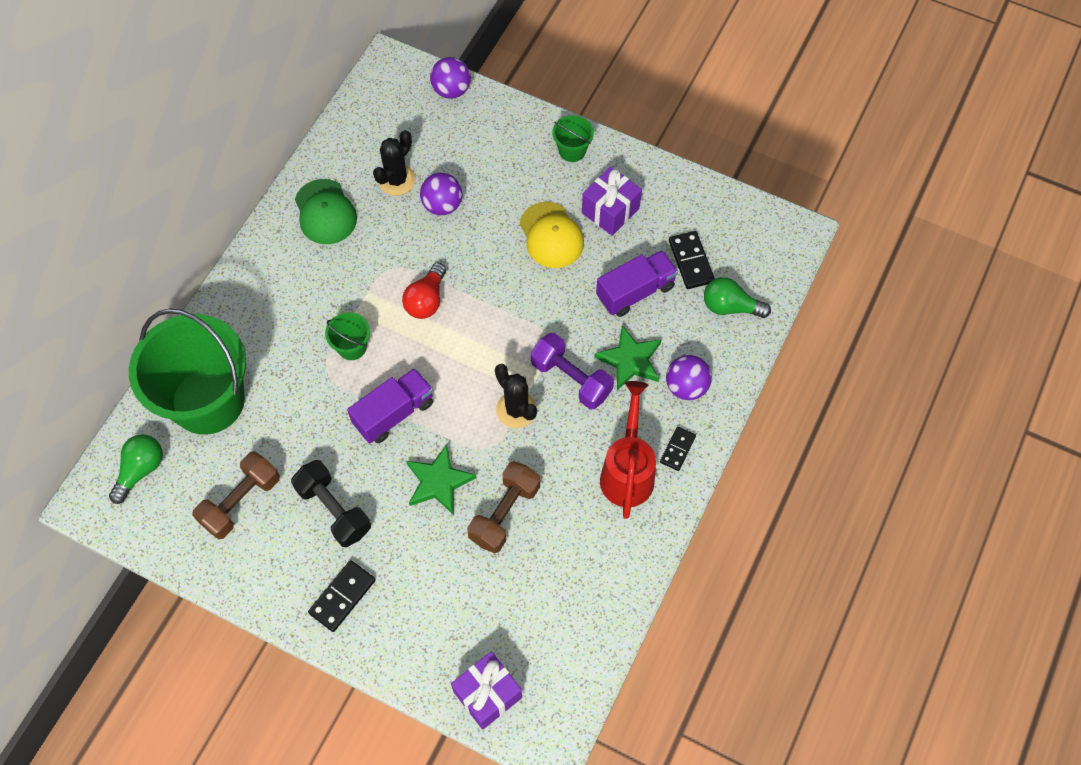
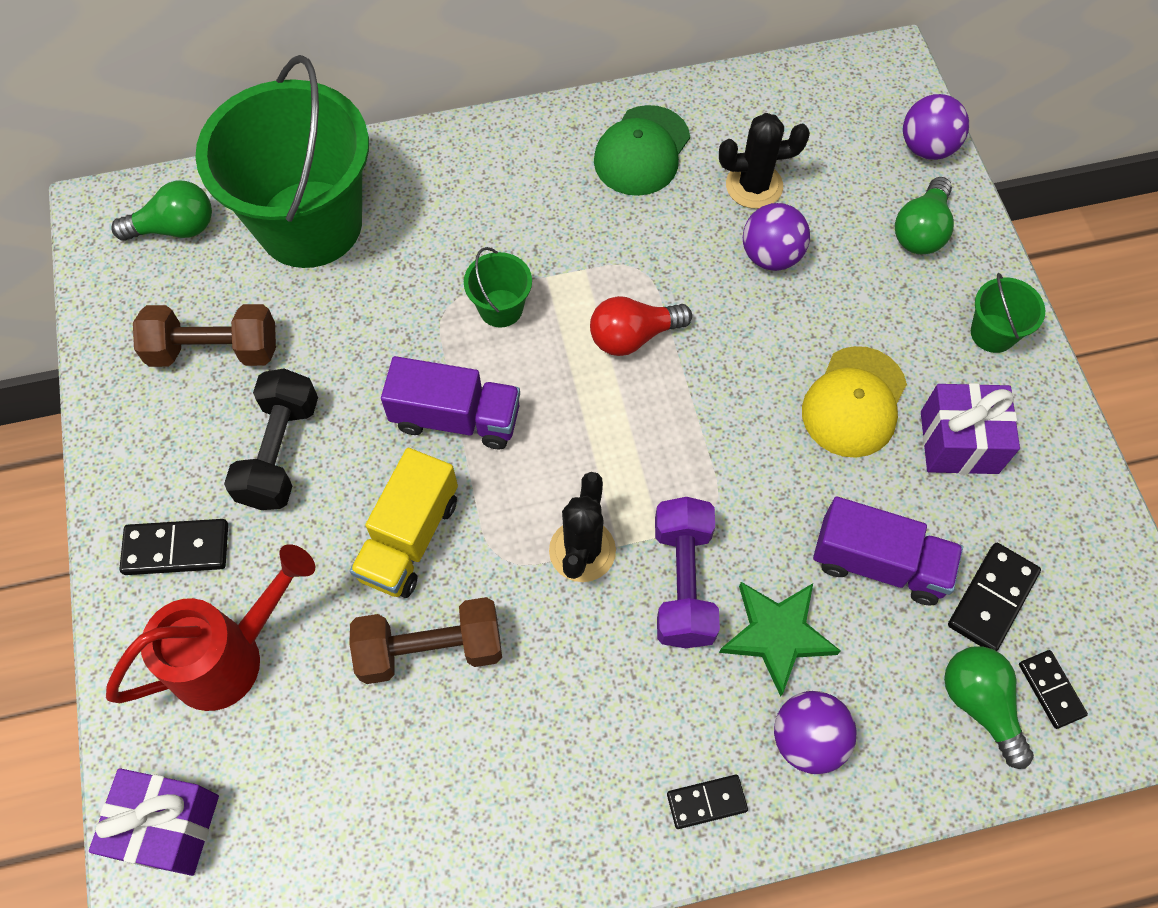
camera: 50 degrees right, 0 degrees up
(438, 482) = (409, 538): green star -> yellow truck
(492, 132) = (921, 230): none -> green light bulb
(628, 470) = (619, 759): red watering can -> red watering can (231, 655)
(748, 274) = (1050, 690): none -> black domino

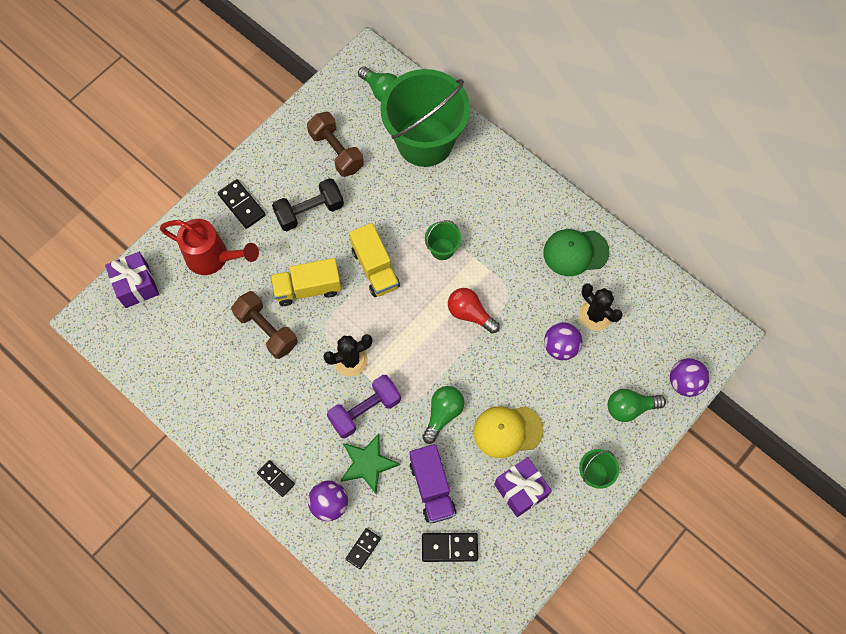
camera: 55 degrees right, 5 degrees up
(456, 418) = (375, 268): purple truck -> yellow truck
(979, 704) = (394, 568): green light bulb -> green light bulb (443, 414)
(1050, 690) = (422, 596): black domino -> black domino (363, 548)

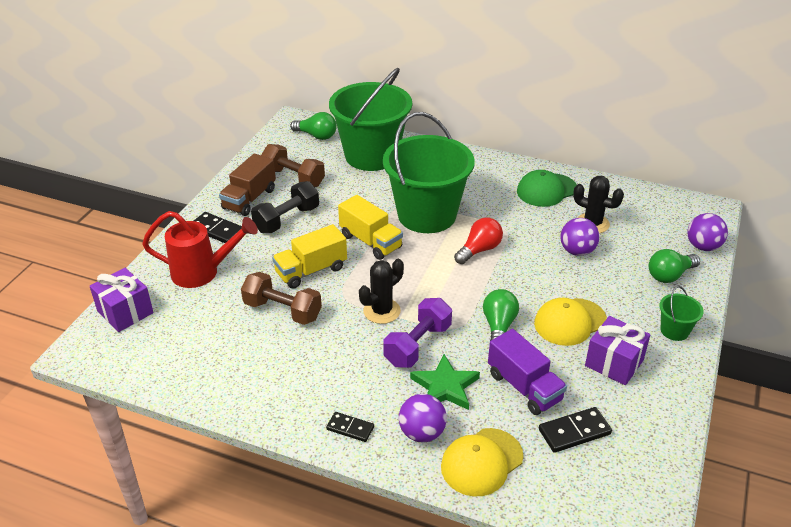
camera: 20 degrees left, 30 degrees down
(284, 170) = (249, 199): none -> brown truck
(363, 548) = (481, 462): black domino -> yellow cap
(442, 249) = (427, 215): green bucket -> green bucket, size x2.45
(470, 314) = (479, 250): red light bulb -> red light bulb turned 120 degrees clockwise

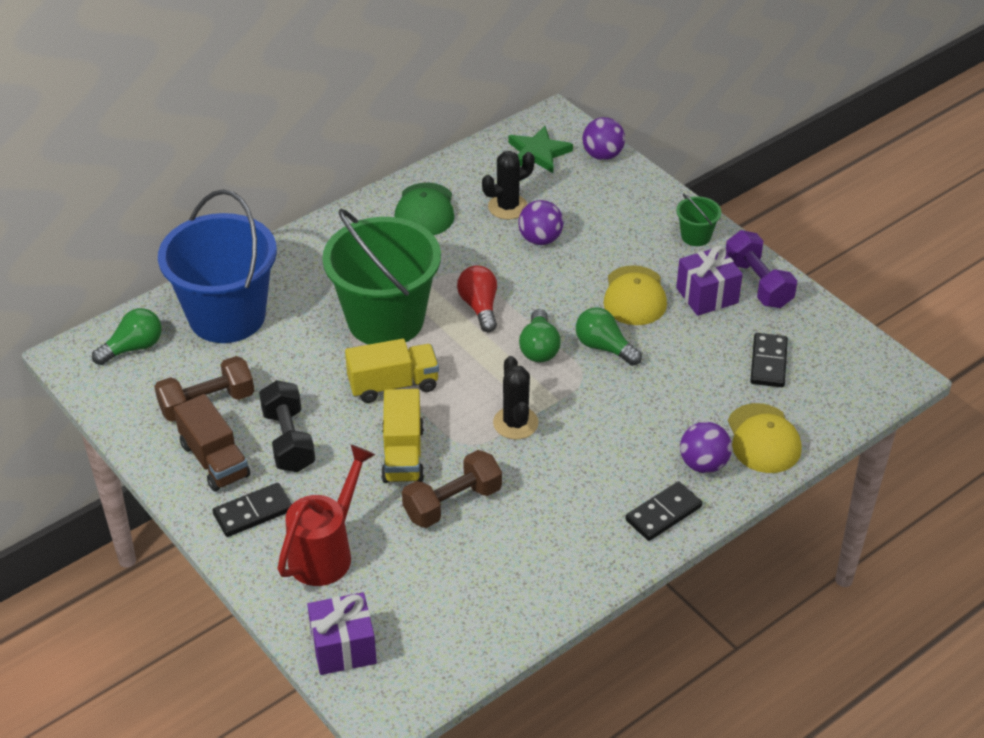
camera: 60 degrees left, 5 degrees up
(350, 428) = (663, 514): black domino -> black domino, size x1.50
(371, 155) = (227, 316): green bucket -> blue bucket
(418, 345) = (586, 417): purple dumbbell -> purple dumbbell (758, 283)
(445, 386) = (656, 422): green star -> green star (538, 153)
(524, 387) = (695, 368): purple truck -> none
(669, 275) = (624, 198): green light bulb -> green light bulb (539, 348)

